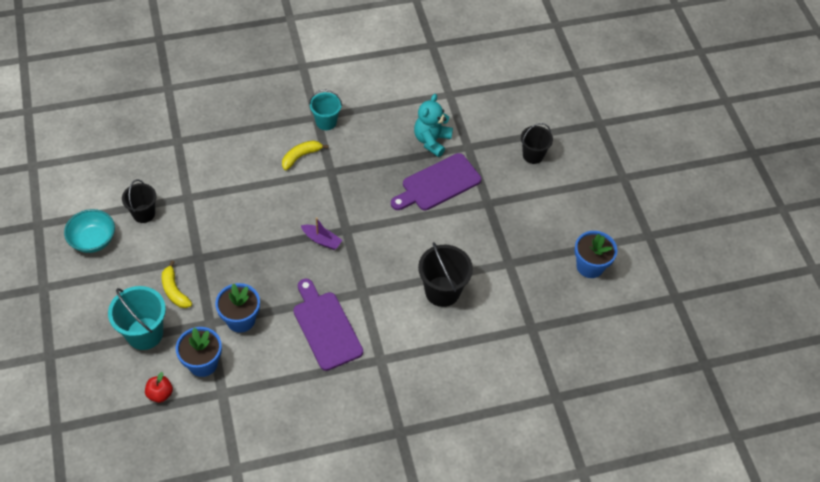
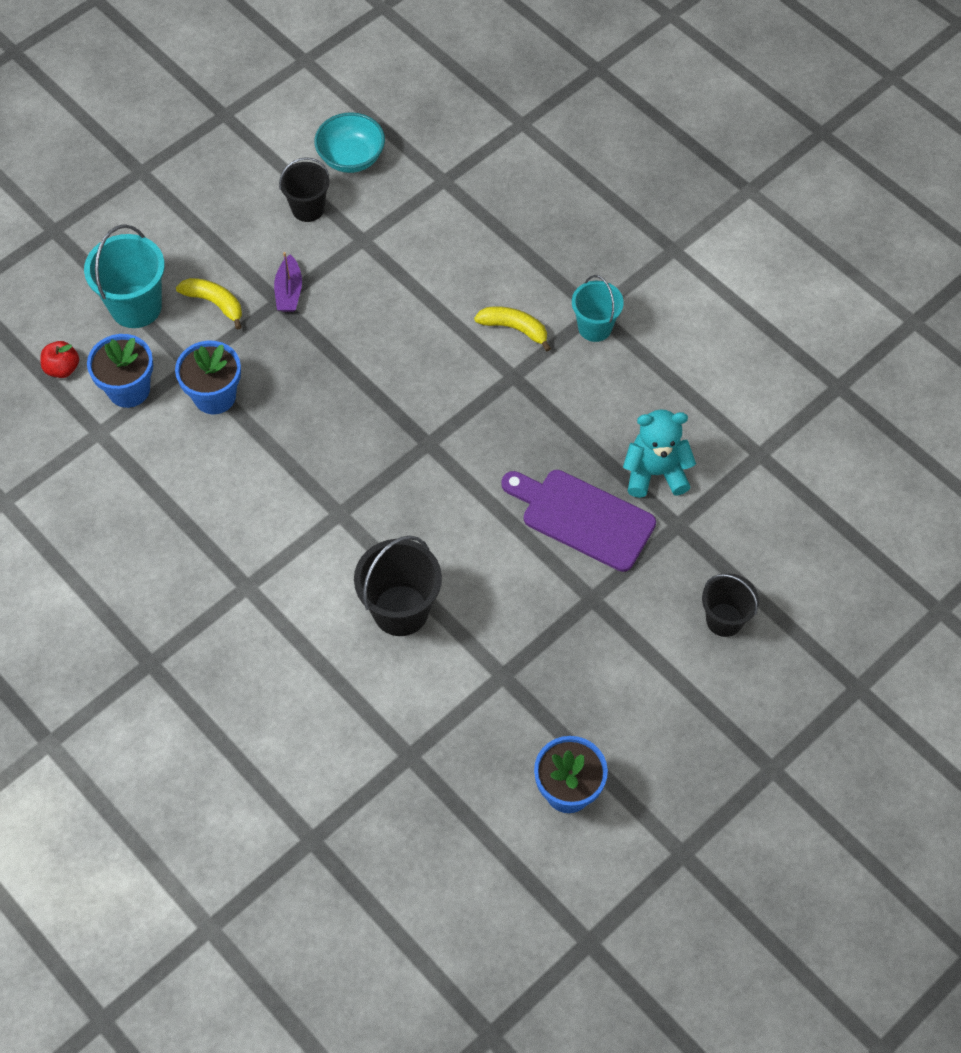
camera: 65 degrees right, 5 degrees up
(93, 240) = (236, 180): turquoise bowl -> turquoise bowl (351, 158)
(174, 290) = (215, 303): yellow banana -> yellow banana turned 90 degrees clockwise
(321, 240) = (393, 423): purple boat -> purple boat (289, 291)
(326, 327) = (259, 497): purple cutting board -> none

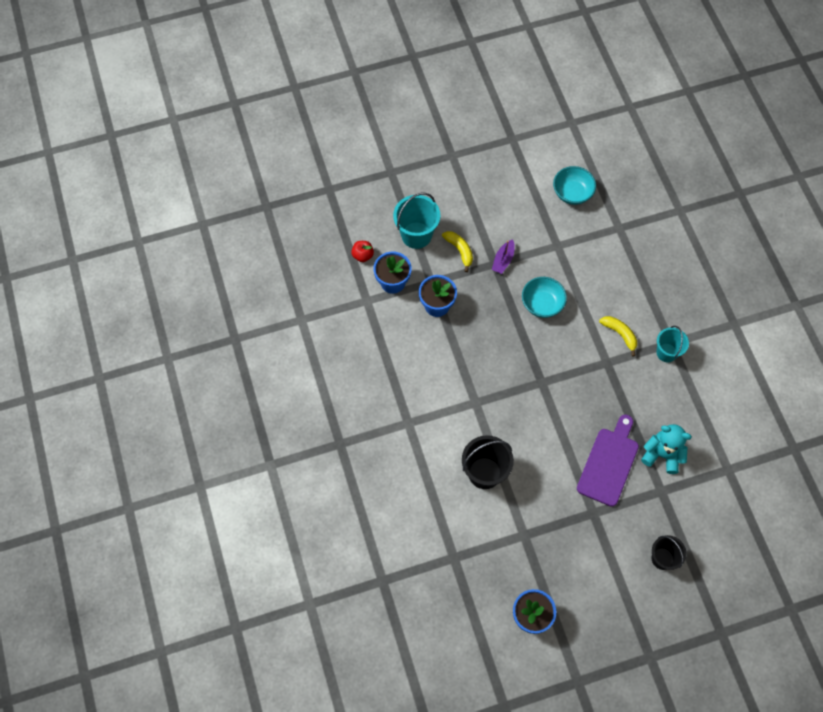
camera: 25 degrees right, 5 degrees up
(308, 208) = (534, 214): black bucket -> none
(377, 331) = (542, 304): none -> turquoise bowl
(582, 518) = (609, 463): purple cutting board -> purple cutting board turned 60 degrees clockwise

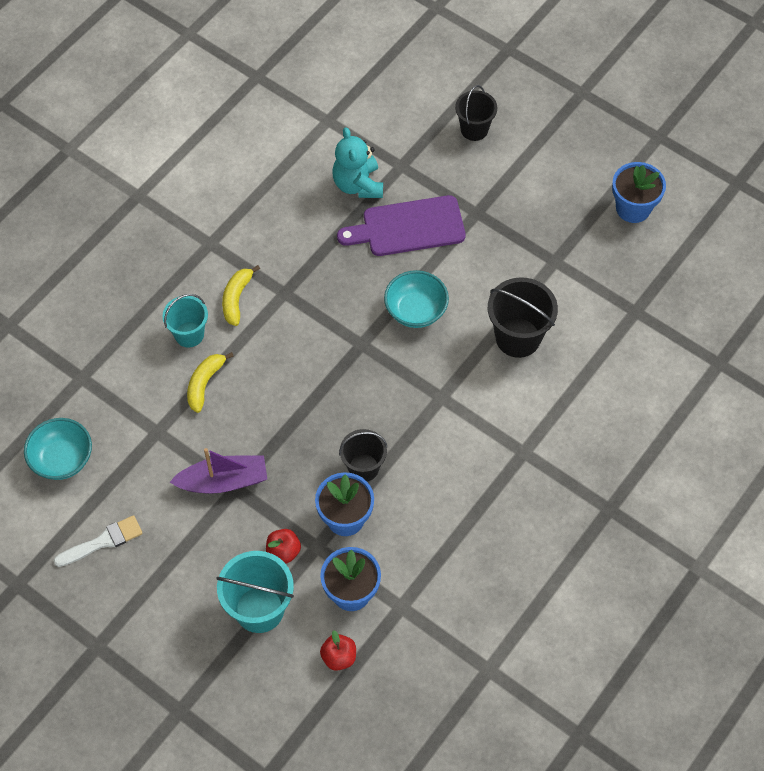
camera: 125 degrees left, 5 degrees down
(440, 265) = (283, 551): none -> red apple
(460, 250) = (245, 541): yellow banana -> yellow banana (205, 383)
(460, 333) = (363, 467): none -> black bucket
(503, 260) = (223, 481): purple boat -> purple boat, size x1.54
(508, 187) = (103, 541): none -> white brush
(542, 304) = (255, 401): turquoise bowl -> turquoise bowl (415, 310)
(666, 352) = (226, 241): turquoise bucket -> turquoise bucket (189, 334)

